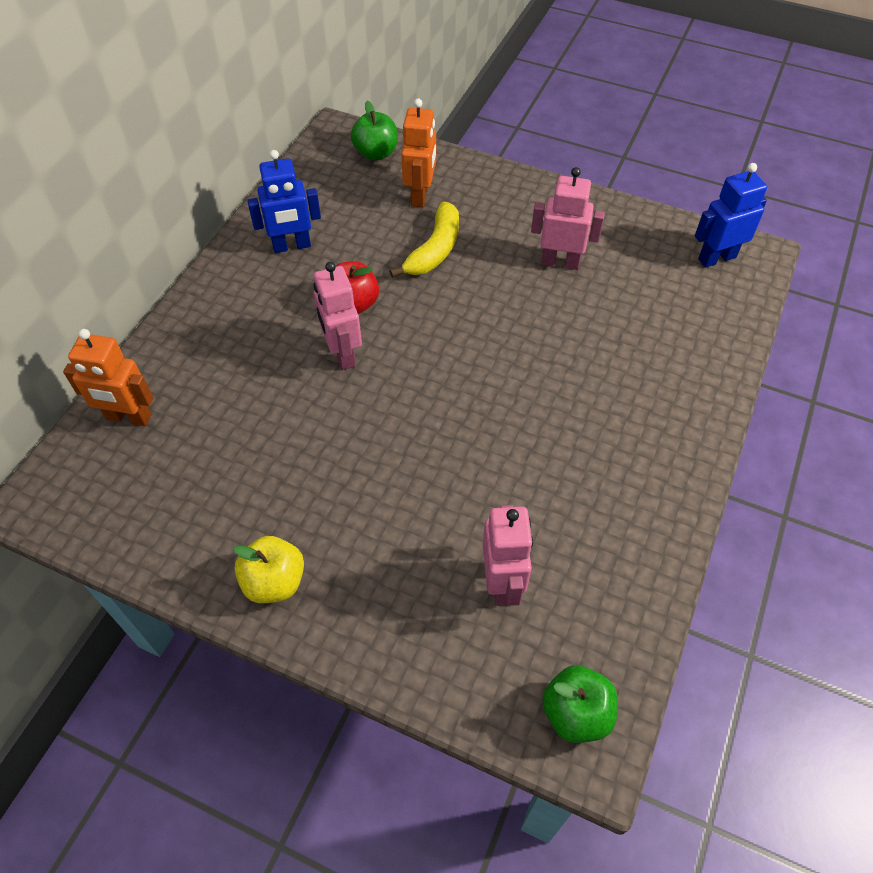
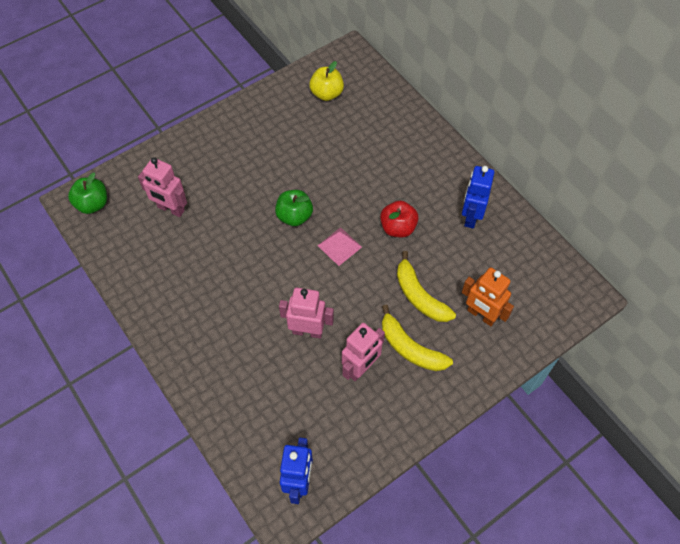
camera: 120 degrees right, 5 degrees up
(129, 417) = (379, 98): orange robot -> none
(274, 582) = (241, 123): yellow apple -> yellow apple (326, 94)
(342, 354) = (361, 205): pink robot -> pink robot (307, 331)
(376, 153) = (546, 309): green apple -> green apple (294, 216)
(420, 348) = (339, 246): none -> pink pyramid
(504, 233) = (410, 348): none -> yellow banana

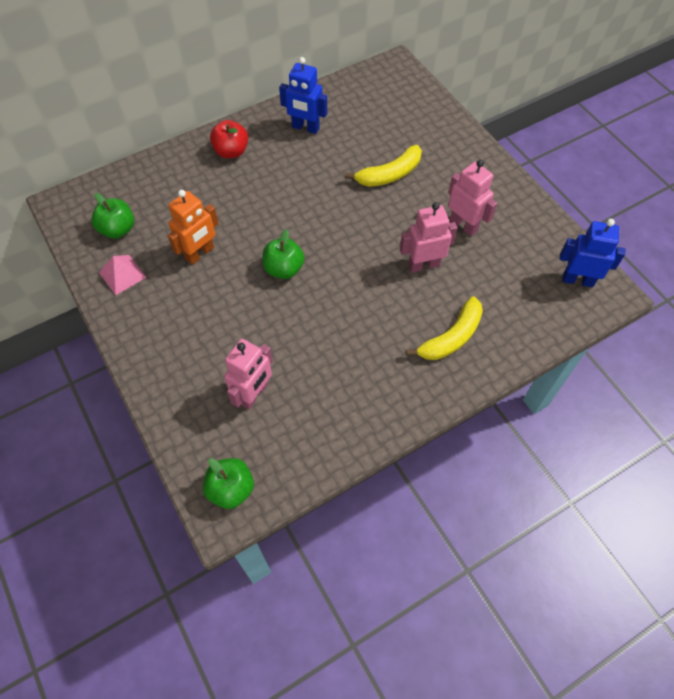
camera: 85 degrees left, 0 degrees up
(307, 331) = (423, 265): pink robot -> pink robot turned 60 degrees clockwise
(326, 94) = (118, 229): yellow apple -> green apple
(339, 246) = (327, 232): pink pyramid -> pink pyramid (122, 274)
(398, 228) = (311, 183): red apple -> red apple (231, 151)
(410, 348) = (444, 187): yellow banana -> yellow banana (451, 337)
(481, 315) = (412, 134): orange robot -> orange robot (200, 253)

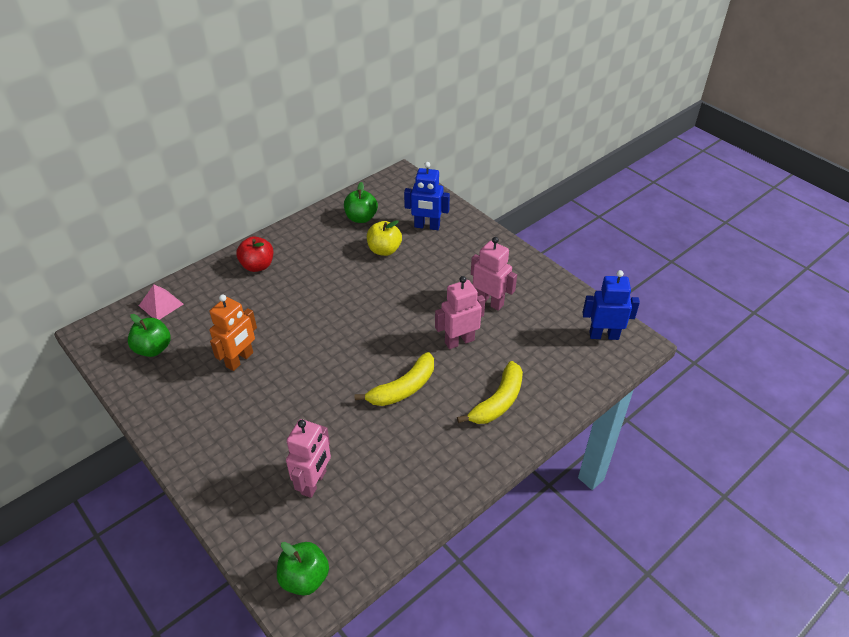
camera: 10 degrees left, 15 degrees down
(122, 274) = (163, 389): pink pyramid -> pink pyramid (161, 304)
(284, 269) = (325, 363): green apple -> green apple (361, 218)
(305, 128) = (326, 237): blue robot -> blue robot (427, 226)
(363, 150) = (384, 250): none -> yellow apple
(389, 174) = (412, 267): yellow banana -> yellow banana (403, 388)

